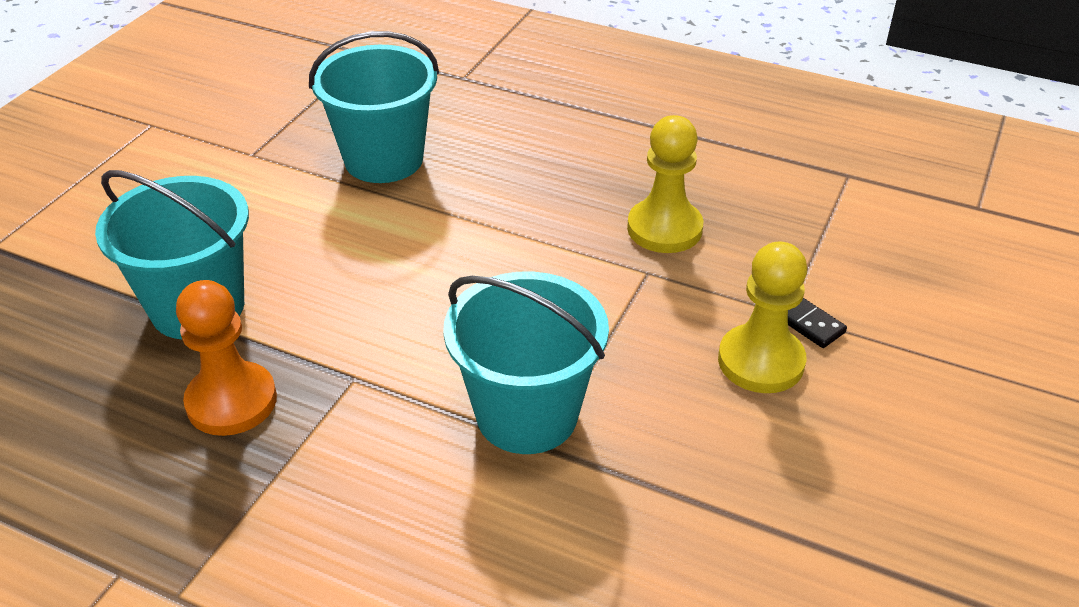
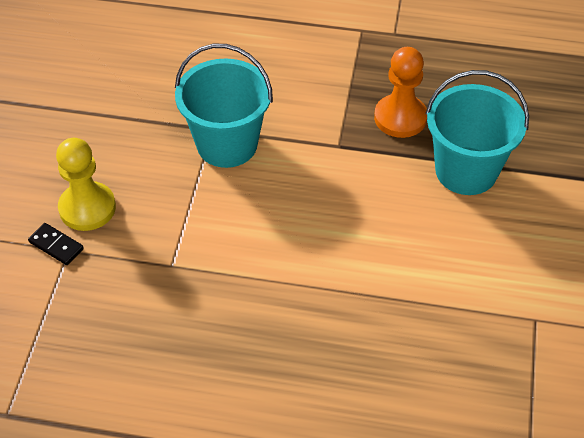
camera: 165 degrees right, 10 degrees up
(384, 159) = (421, 338): turquoise bucket -> none
(664, 229) = (164, 311): yellow pawn -> none

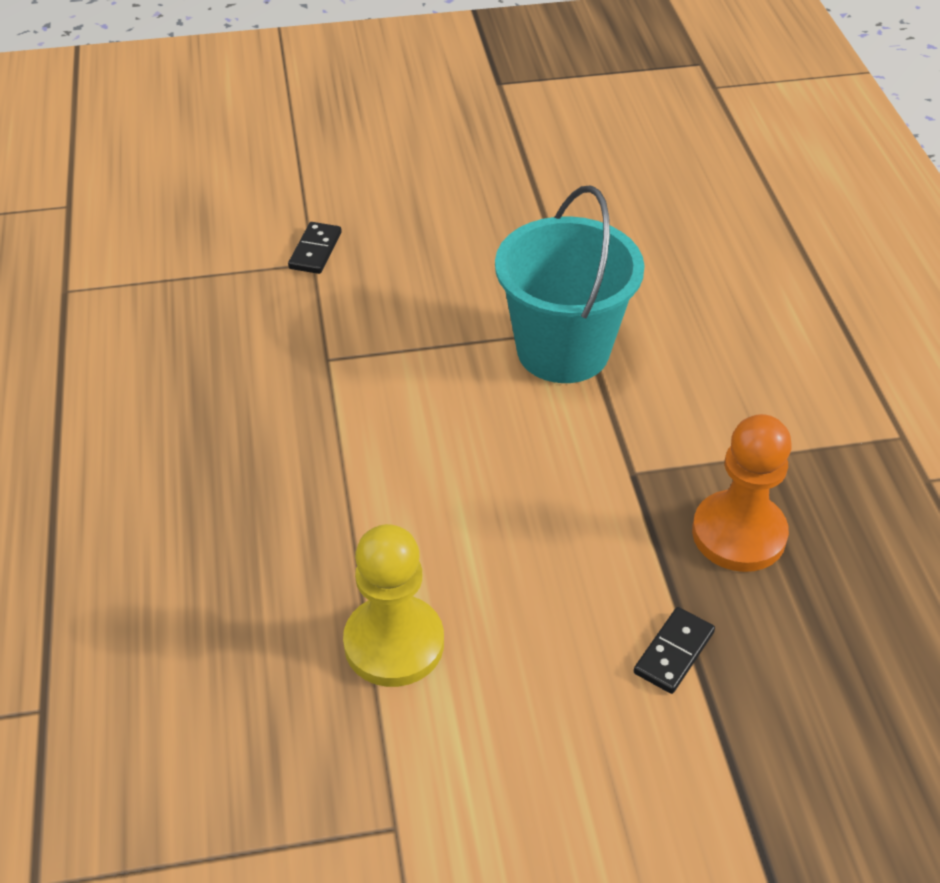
camera: 70 degrees right, 5 degrees down
(87, 208) = (385, 257): yellow pawn -> yellow pawn (394, 643)
(466, 171) = (674, 652): turquoise bucket -> black domino

